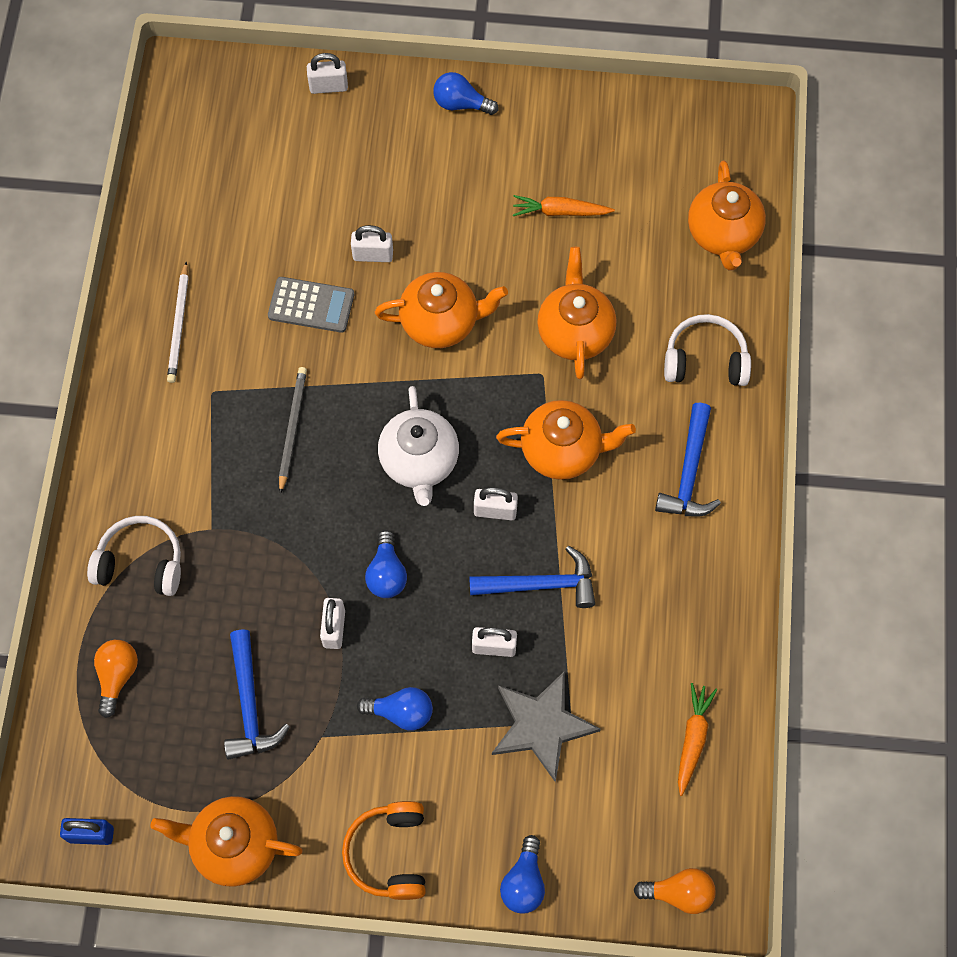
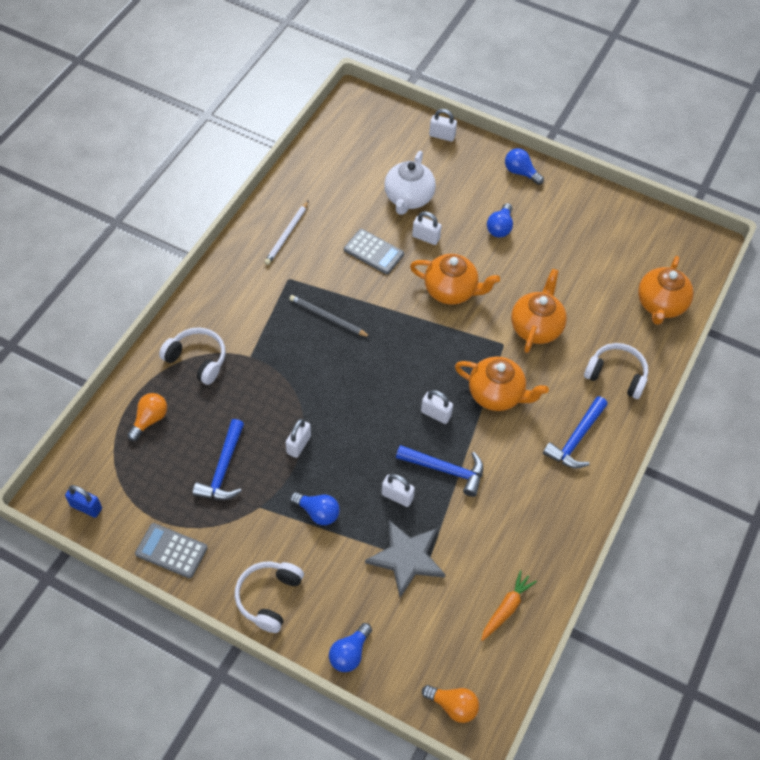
camera: 20 degrees right, 10 degrees down
(234, 845) = (171, 551): orange teapot -> grey calculator
(292, 429) = (328, 318): grey pencil -> grey pencil turned 90 degrees counterclockwise
(386, 573) = (348, 424): blue light bulb -> blue light bulb (500, 227)
(389, 853) = (269, 597): orange headphones -> white headphones
(419, 462) = (400, 366): white teapot -> white teapot (408, 198)
(560, 211) = (557, 254): orange carrot -> none

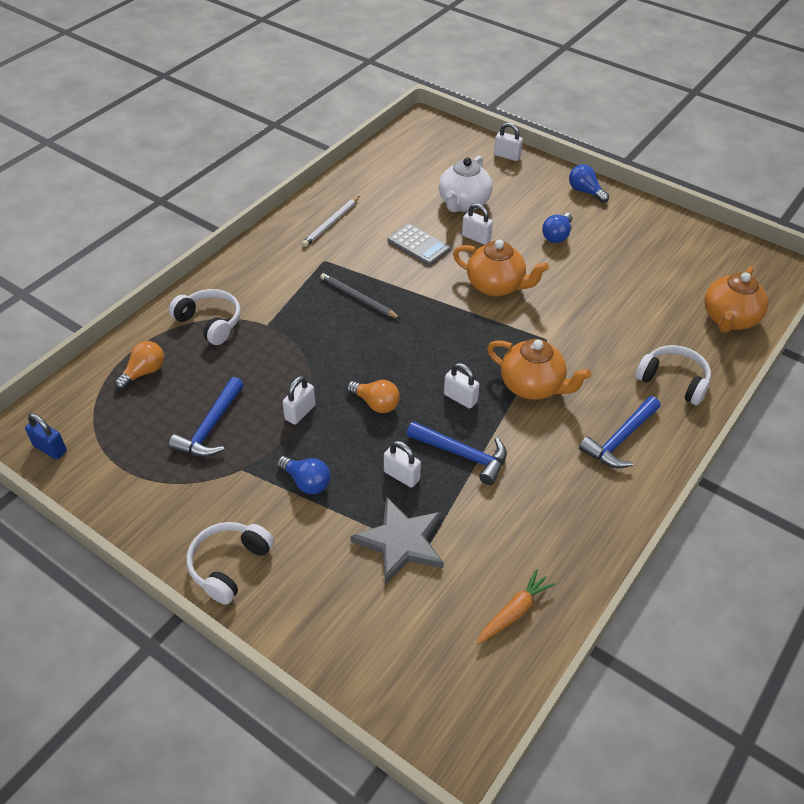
camera: 10 degrees right, 10 degrees down
(171, 551) = (130, 503): grey calculator -> none
(349, 653) = (311, 640): blue light bulb -> none
(453, 706) = (430, 719): orange light bulb -> orange light bulb (376, 403)
(536, 327) = (585, 327): orange teapot -> none

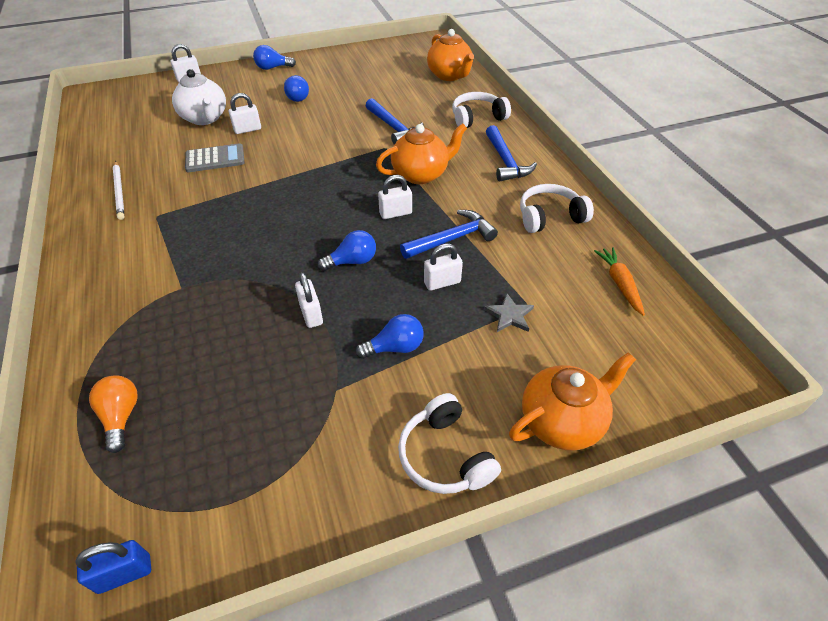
camera: 55 degrees left, 0 degrees up
(210, 322) = (124, 328): white headphones -> white headphones (550, 217)
(210, 428) = (260, 391): blue hammer -> blue hammer (394, 128)
(358, 298) = (226, 216): grey pencil -> none
(376, 403) = (352, 261): orange light bulb -> blue light bulb
(401, 542) = (509, 315): grey star -> grey star, size x0.53
(496, 286) = (307, 144): orange teapot -> orange teapot (562, 421)

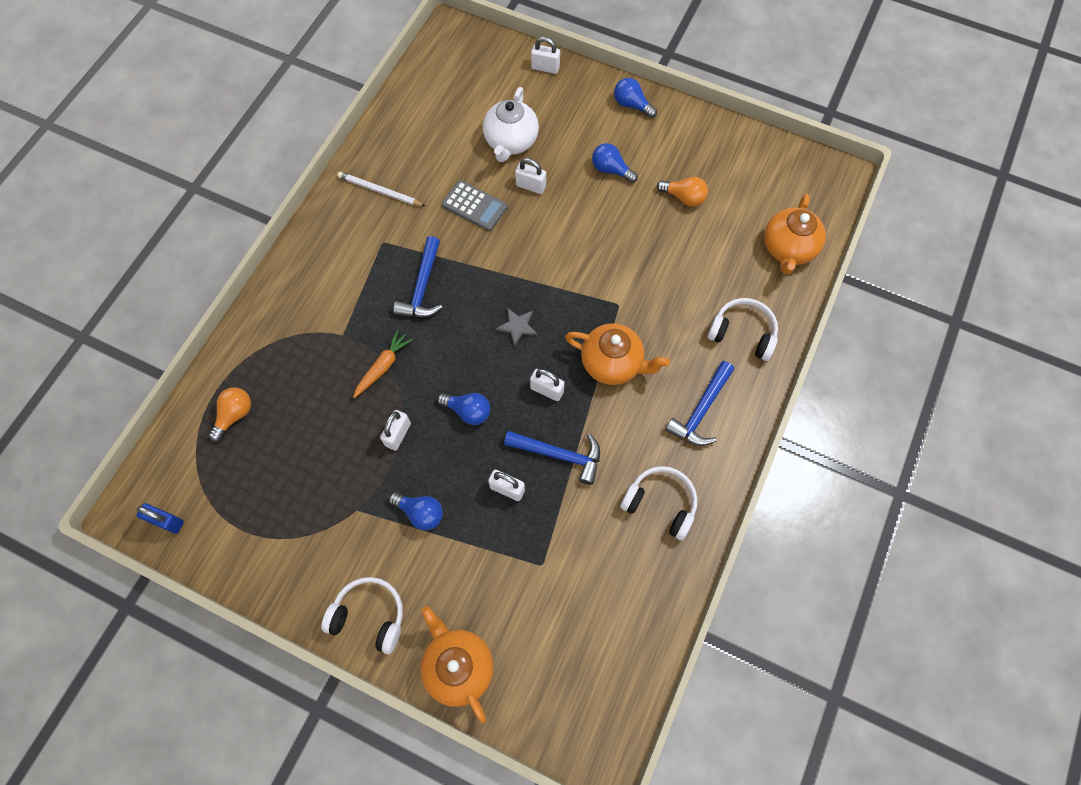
camera: 45 degrees right, 20 degrees up
(119, 191) = (380, 191): white pencil -> white pencil turned 90 degrees clockwise
(296, 97) = (611, 170): blue light bulb -> blue light bulb turned 105 degrees clockwise
(360, 86) = (684, 197): none -> orange light bulb
(394, 128) = (652, 284): blue hammer -> blue hammer (422, 287)
(445, 455) = (369, 616): white headphones -> white headphones turned 90 degrees clockwise
(509, 315) = (519, 560): grey star -> grey star (517, 327)
(562, 421) = (458, 666): orange teapot -> orange teapot turned 135 degrees counterclockwise
(619, 283) = (630, 613): orange carrot -> orange carrot (383, 366)

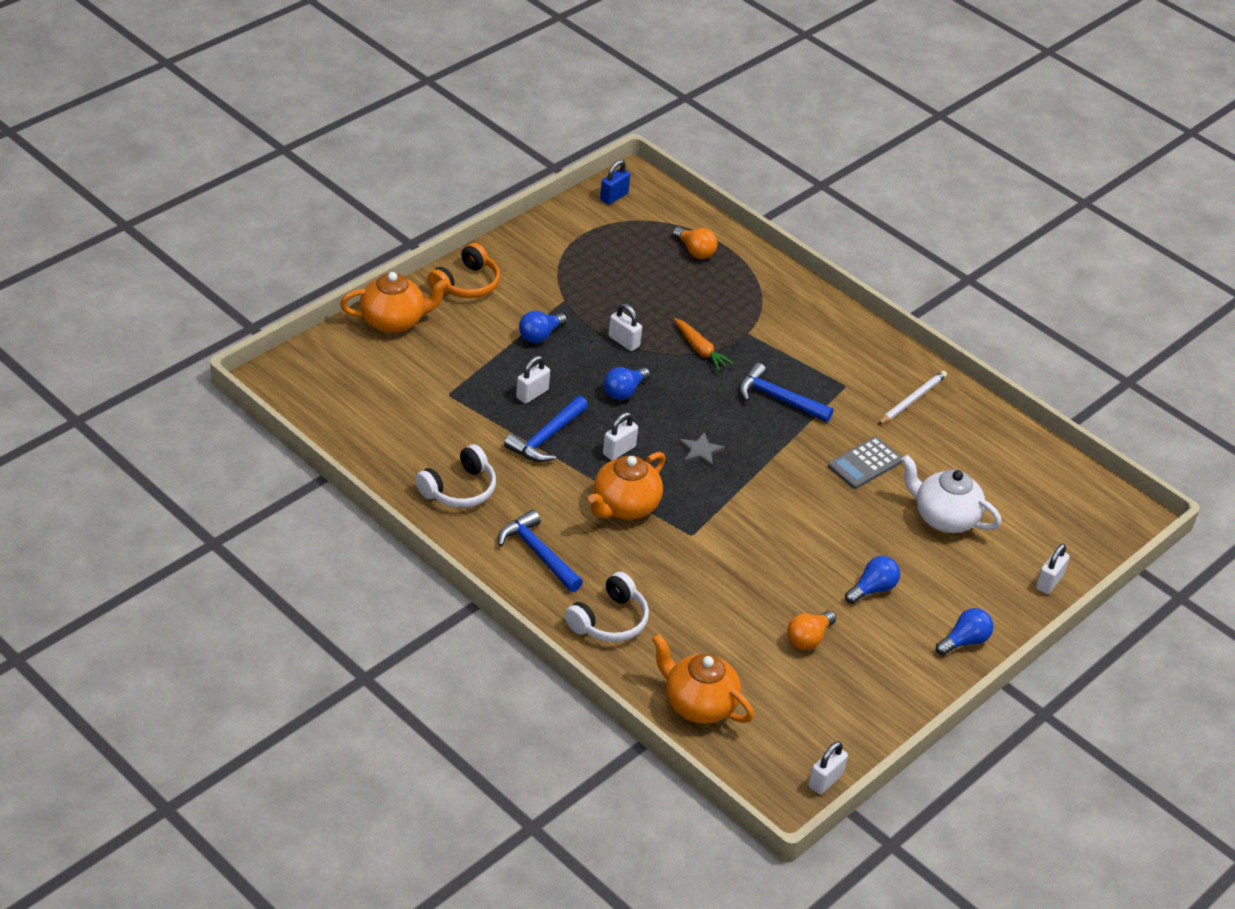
camera: 105 degrees right, 25 degrees down
(369, 616) = (466, 284): white headphones -> orange headphones
(531, 186) = (875, 515): white padlock -> white padlock (825, 780)

